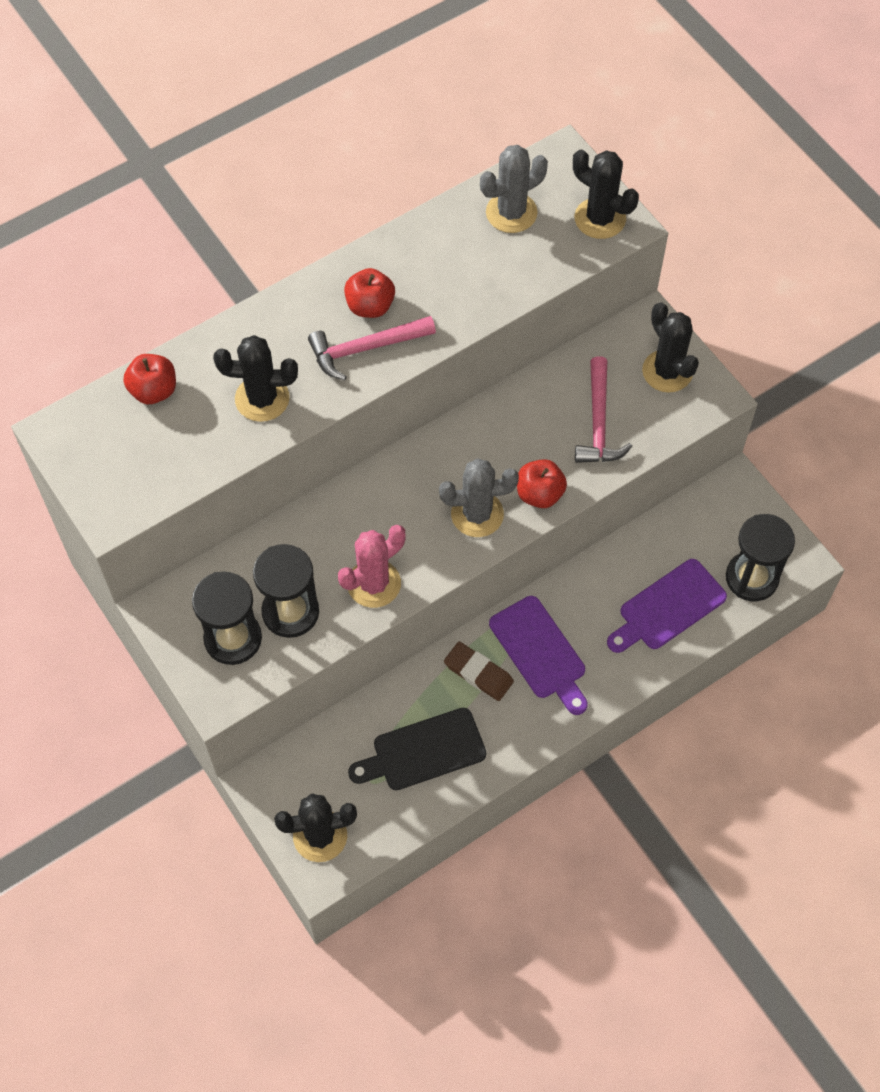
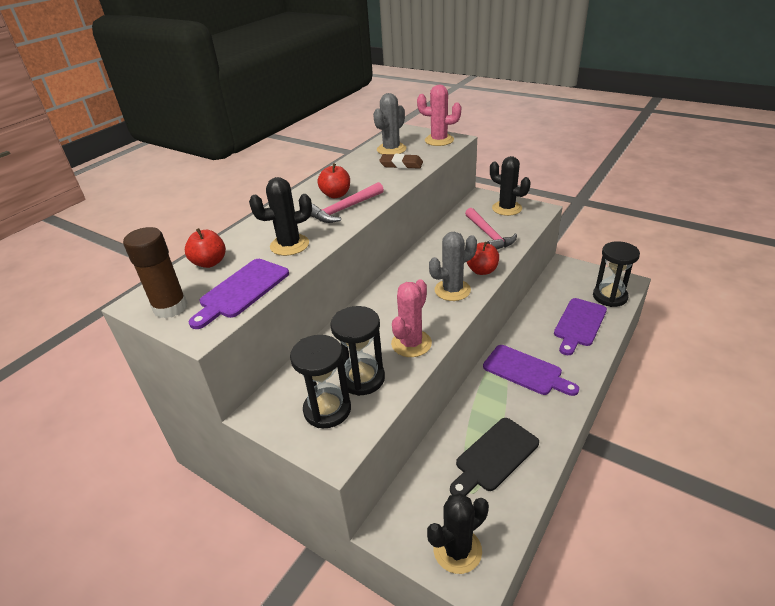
camera: 20 degrees left, 25 degrees down
(88, 458) = (170, 307): none -> brown glue stick
(175, 464) = (241, 291): none -> purple cutting board
(478, 673) = (497, 396): brown eraser -> brown eraser (401, 164)
(600, 218) = (439, 140): black cactus -> pink cactus

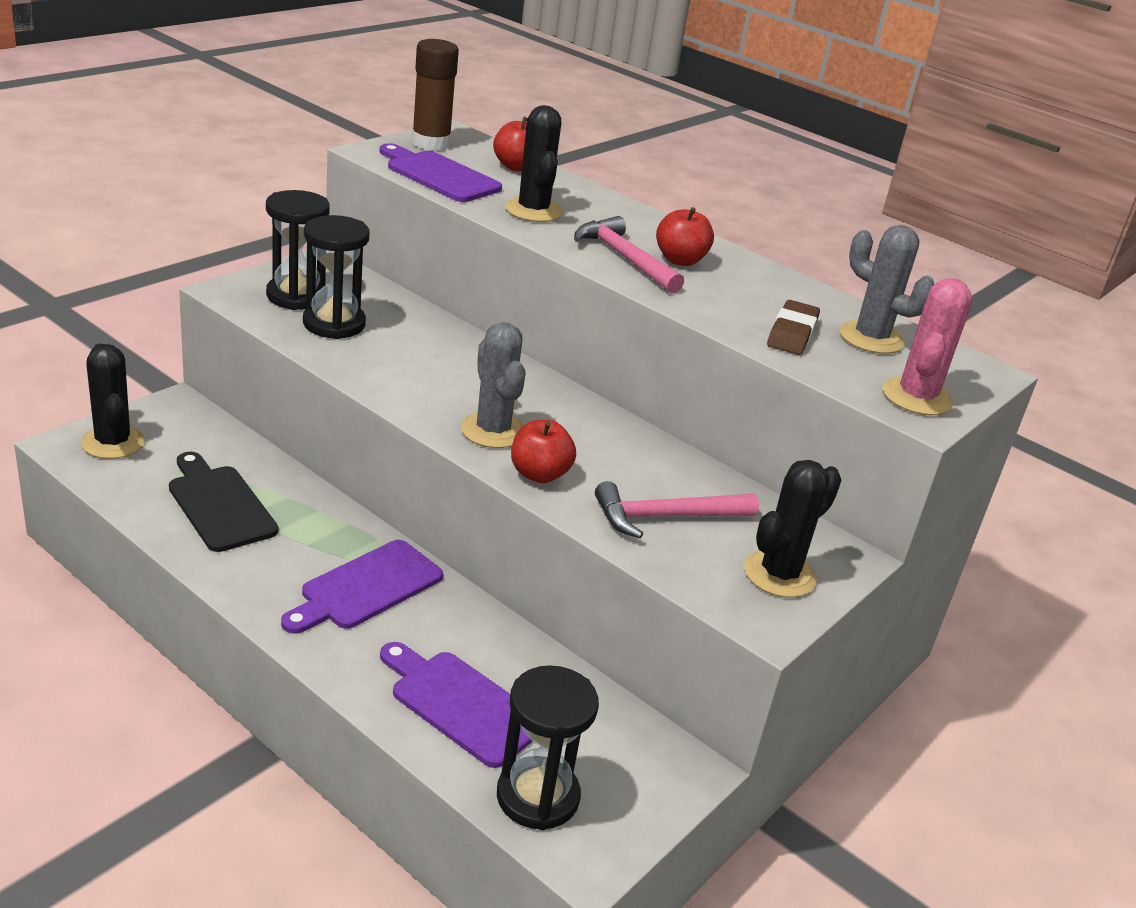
camera: 90 degrees right, 5 degrees down
(411, 343) = (380, 369): pink cactus -> none

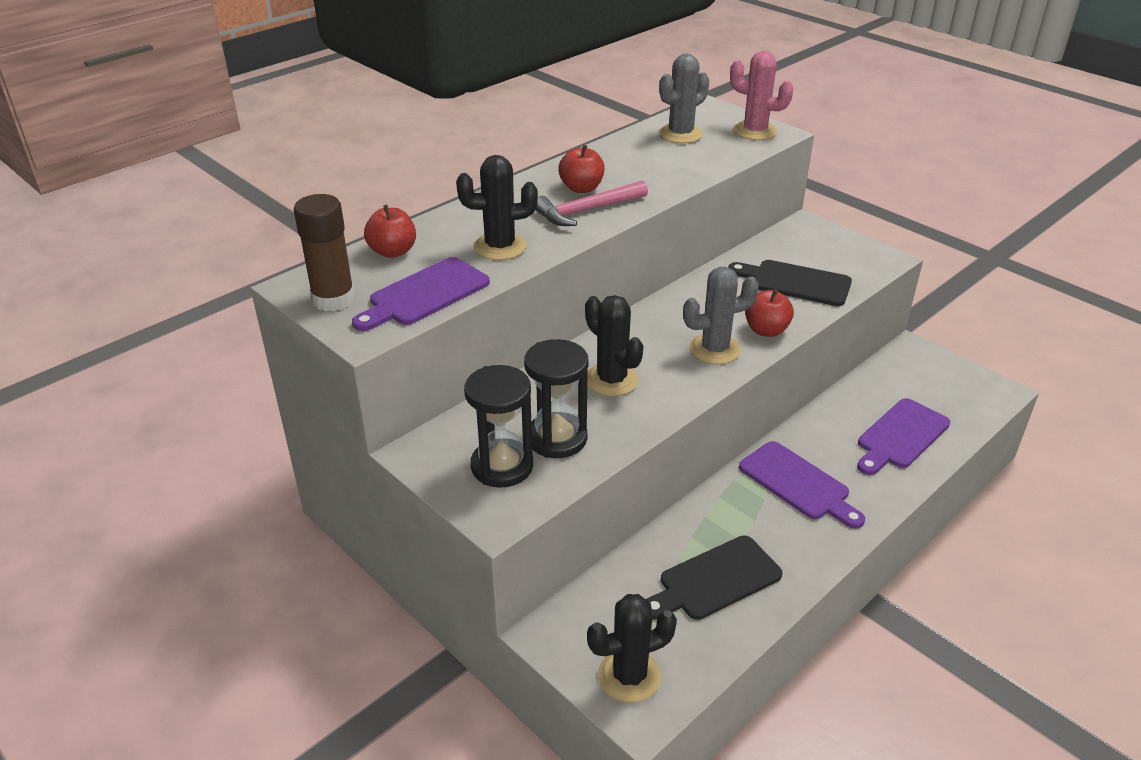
camera: 80 degrees left, 5 degrees up
(537, 796) = (963, 407): black hourglass -> none
(665, 517) = (795, 282): pink hammer -> black cutting board
(779, 574) = (837, 248): black cactus -> black cactus (611, 380)
(792, 333) = (687, 159): brown eraser -> none

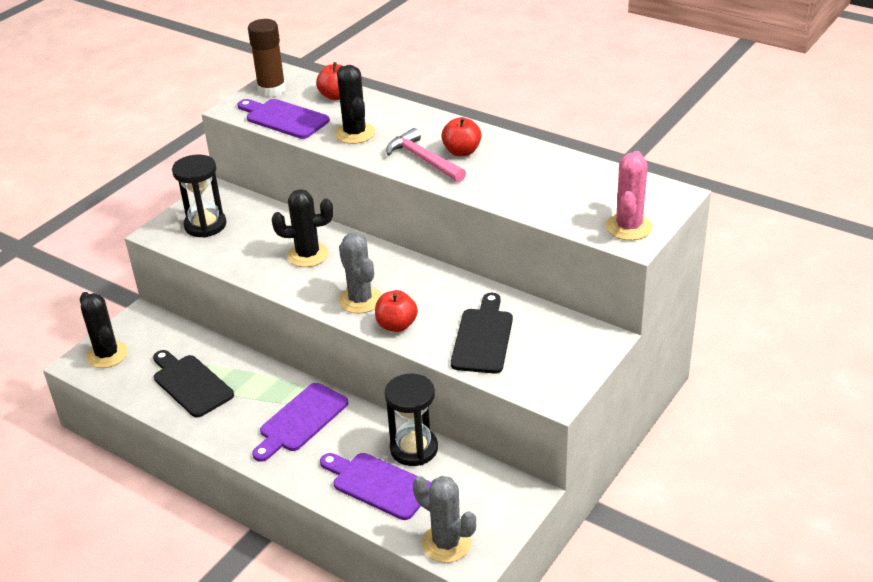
camera: 80 degrees right, 0 degrees up
(557, 438) = (236, 242): black hourglass -> black hourglass (414, 449)
(611, 380) = (308, 255): black cactus -> black cactus turned 45 degrees clockwise
(680, 134) = (597, 186): grey cactus -> grey cactus (446, 543)

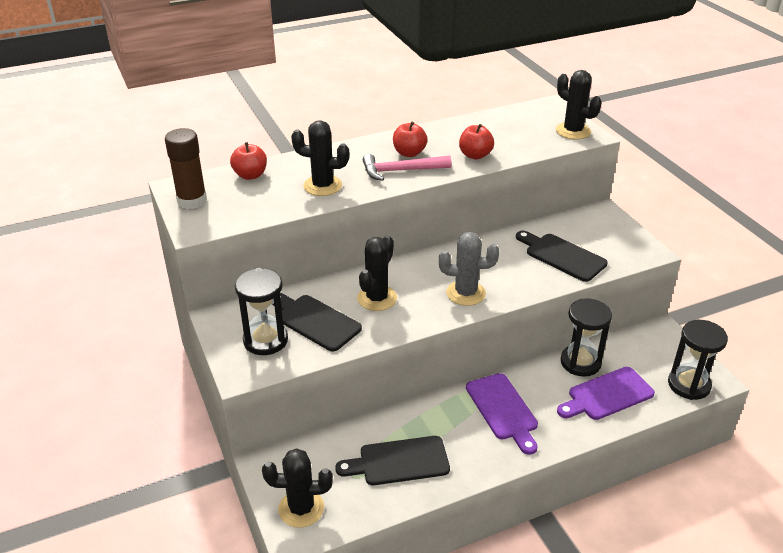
camera: 60 degrees left, 0 degrees up
(249, 237) = (314, 321): none -> black cutting board
(284, 118) = (250, 209): purple cutting board -> none
(396, 325) = (514, 287): red apple -> red apple (475, 155)
(446, 543) = (688, 385): grey cactus -> black hourglass
(628, 227) = (573, 131): pink cactus -> black cactus

